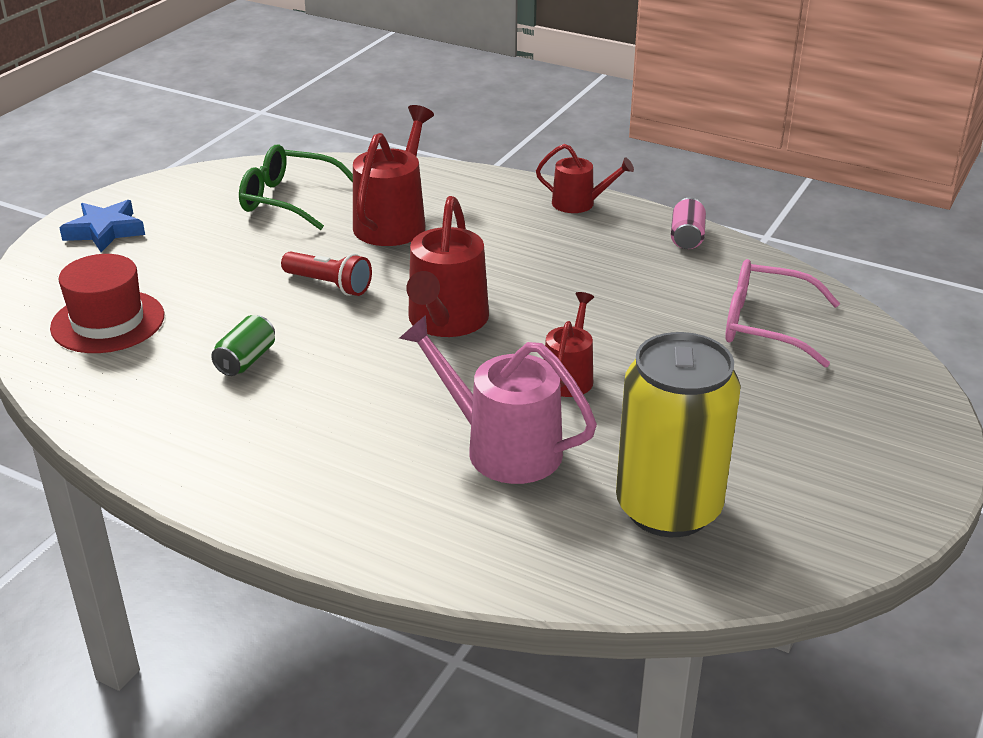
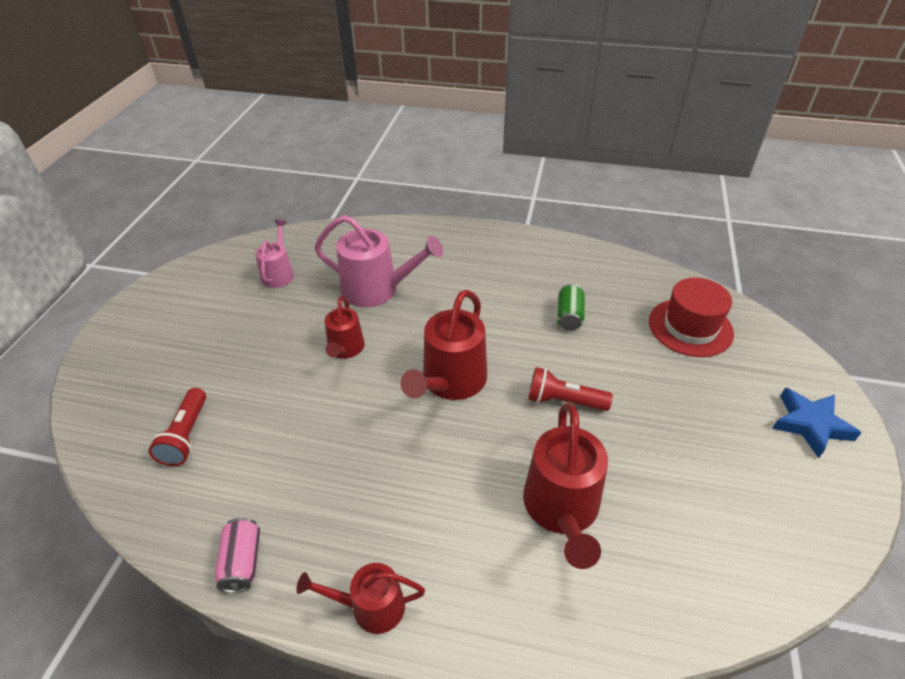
camera: 165 degrees right, 10 degrees up
(289, 200) = (694, 523): green glasses -> none
(446, 321) = (451, 382): red watering can -> red watering can turned 150 degrees counterclockwise
(668, 508) = (279, 273): yellow can -> pink watering can
(766, 325) = (186, 435): pink glasses -> red flashlight

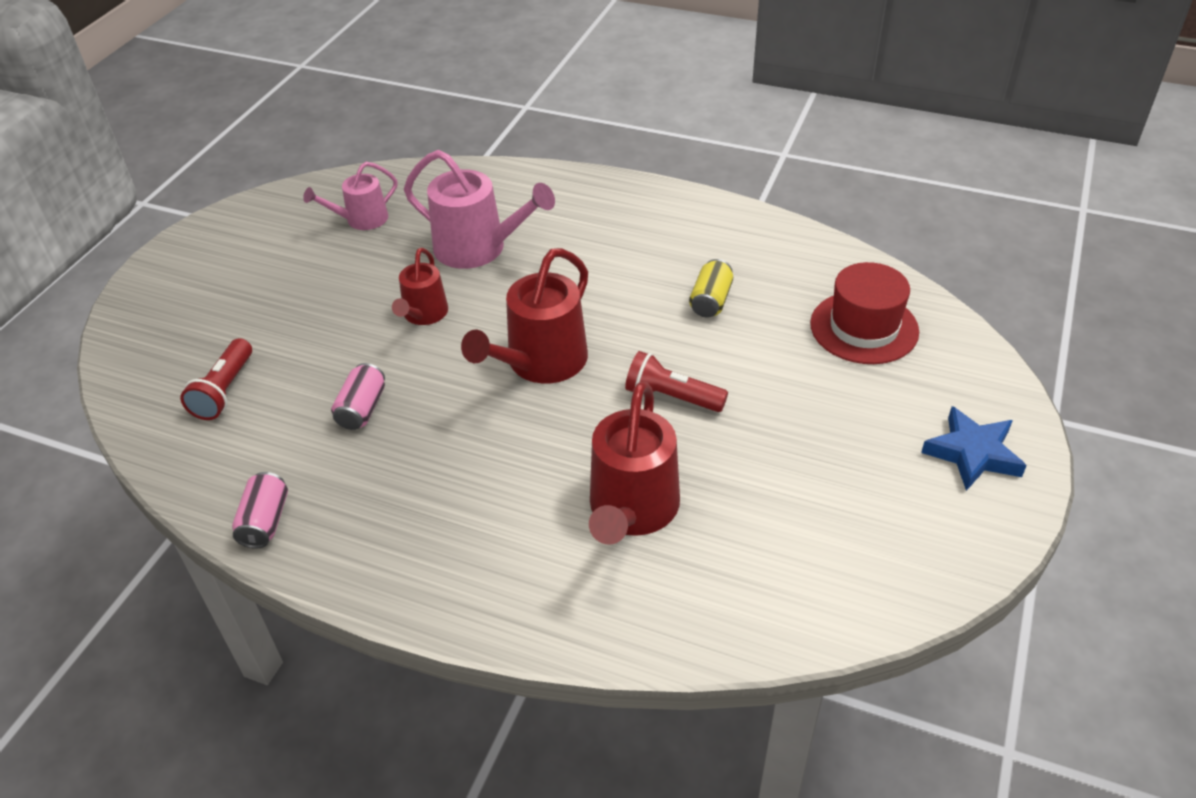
camera: 10 degrees right, 0 degrees up
(279, 273) = (362, 220): pink watering can -> pink watering can turned 135 degrees counterclockwise
(310, 439) = (362, 409): none -> pink can
(371, 606) = (393, 578): red watering can -> none
(569, 316) = (711, 301): green can -> yellow can

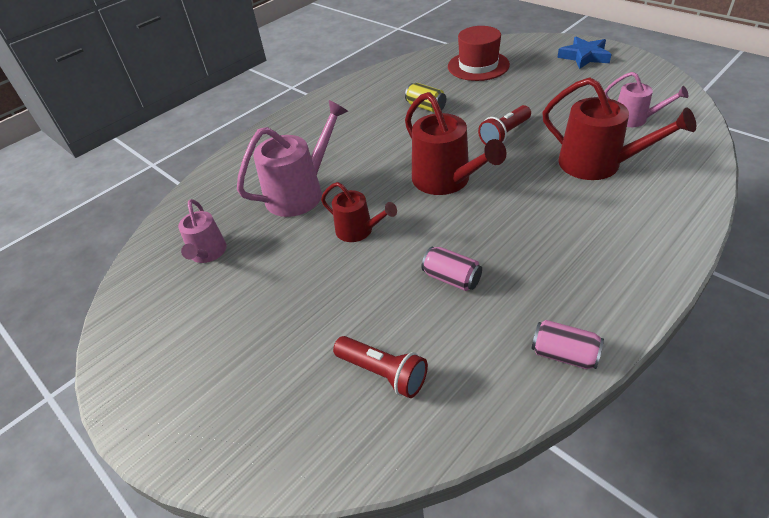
camera: 65 degrees left, 0 degrees up
(780, 542) = (634, 119): none -> pink watering can

